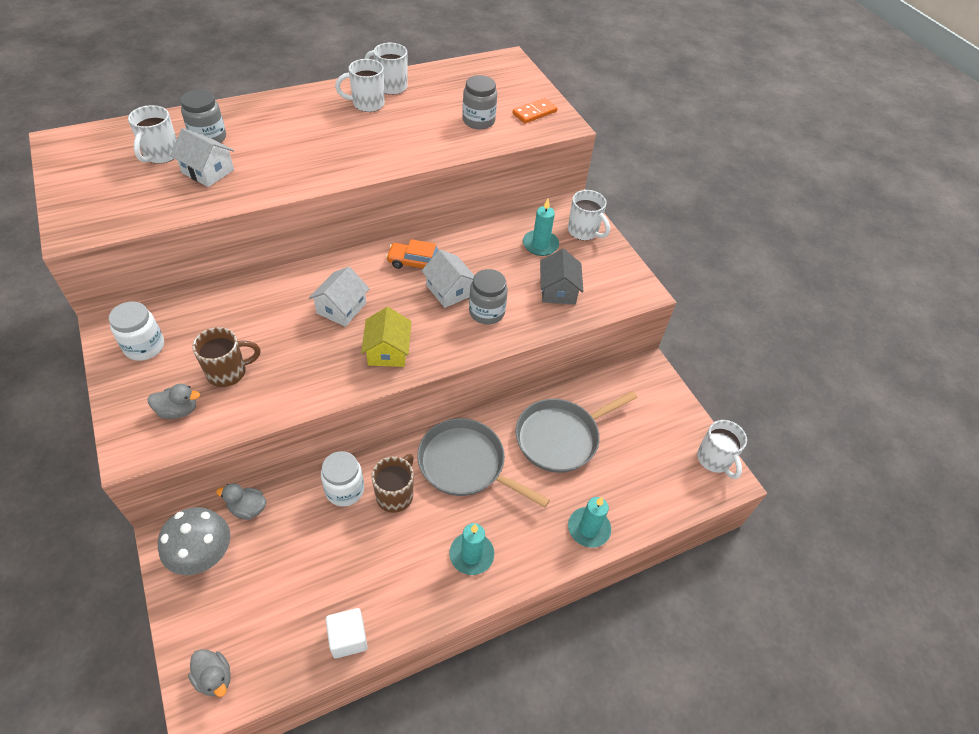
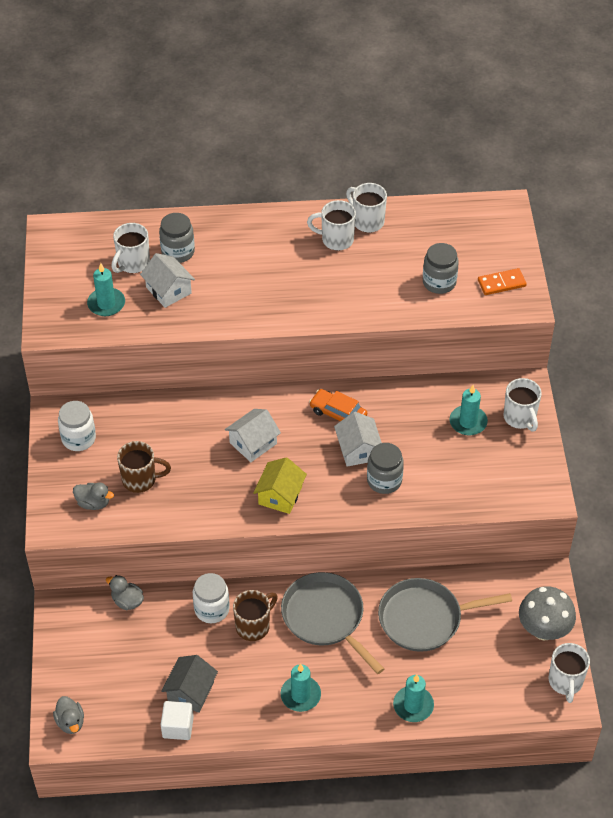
camera: 25 degrees right, 0 degrees up
(139, 195) = (106, 304): none -> turquoise candle
(204, 556) = (83, 629): grey mushroom -> grey mushroom (543, 630)
(558, 290) = (463, 476): grey house -> grey house (191, 691)

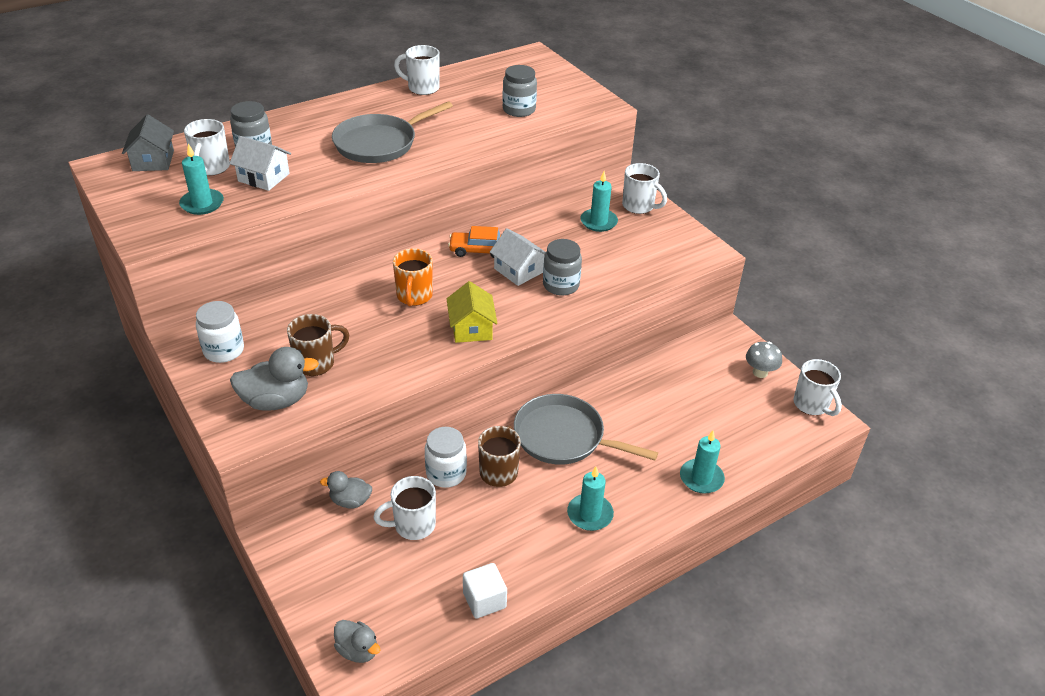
camera: 30 degrees left, 10 degrees down
(93, 503) = (276, 401): grey duck -> grey duck, size x1.63
(191, 691) = (475, 559): grey house -> grey house (153, 161)
(253, 443) = (414, 296): white house -> orange mug
(336, 240) = (403, 105): white mug -> white mug (413, 525)
(424, 618) = (653, 403): grey pan -> grey pan (379, 143)
(501, 283) = (572, 98): orange domino -> none
(543, 630) = (760, 372): grey mushroom -> grey mushroom, size x0.63

